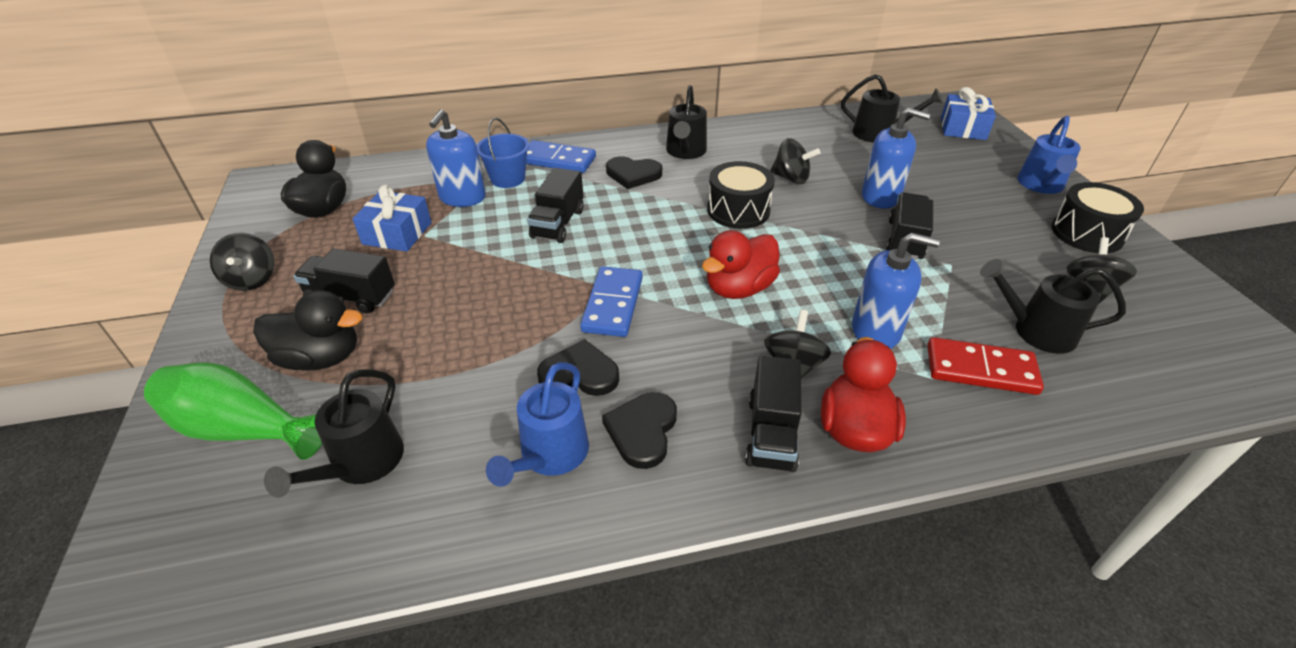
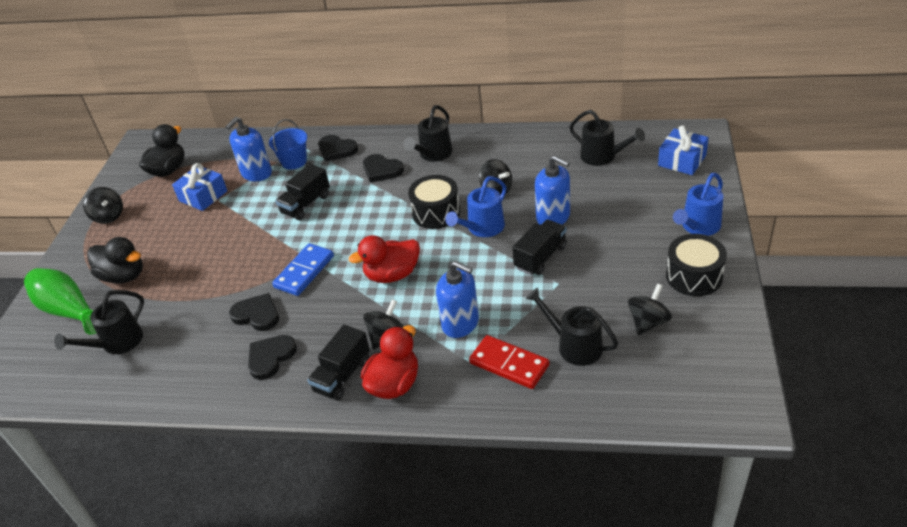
camera: 25 degrees right, 0 degrees up
(252, 279) = (108, 216): black spinning top -> black spinning top turned 45 degrees counterclockwise
(351, 297) = (156, 238): black truck -> none
(550, 456) = (212, 360): blue watering can -> blue watering can (482, 228)
(557, 160) = (336, 150): blue domino -> black heart

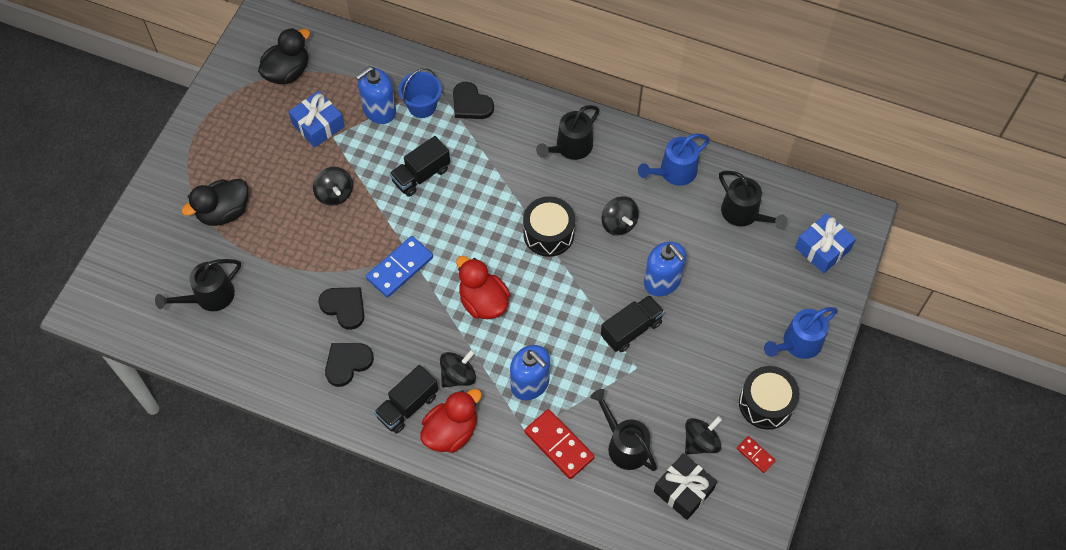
camera: 10 degrees right, 20 degrees up
(69, 311) = (167, 240): green vase -> none
(108, 216) = (217, 121): black spinning top -> black spinning top (335, 194)
(123, 276) = (224, 212): black duck -> black duck turned 105 degrees clockwise
(381, 170) = (510, 152): black heart -> none
(392, 275) = (483, 302): red duck -> red duck turned 60 degrees clockwise
(482, 228) = (588, 271): blue watering can -> blue watering can (674, 172)
(651, 366) = (683, 490): none -> black gift
(706, 317) = (755, 455): none -> red domino

